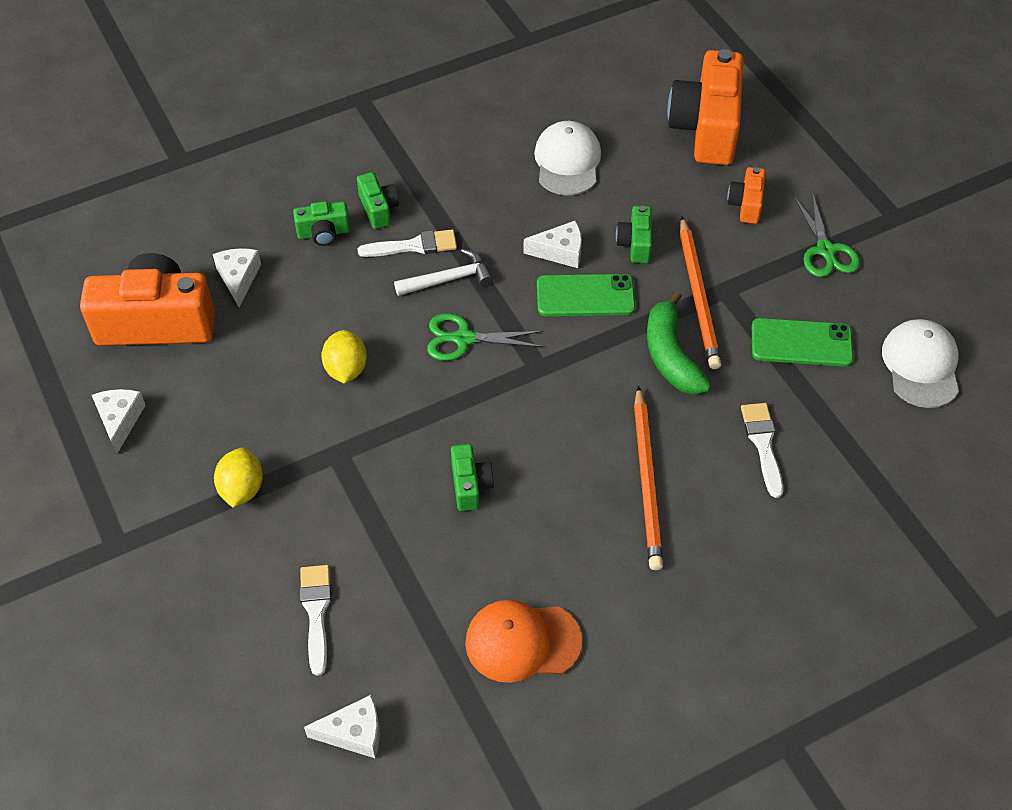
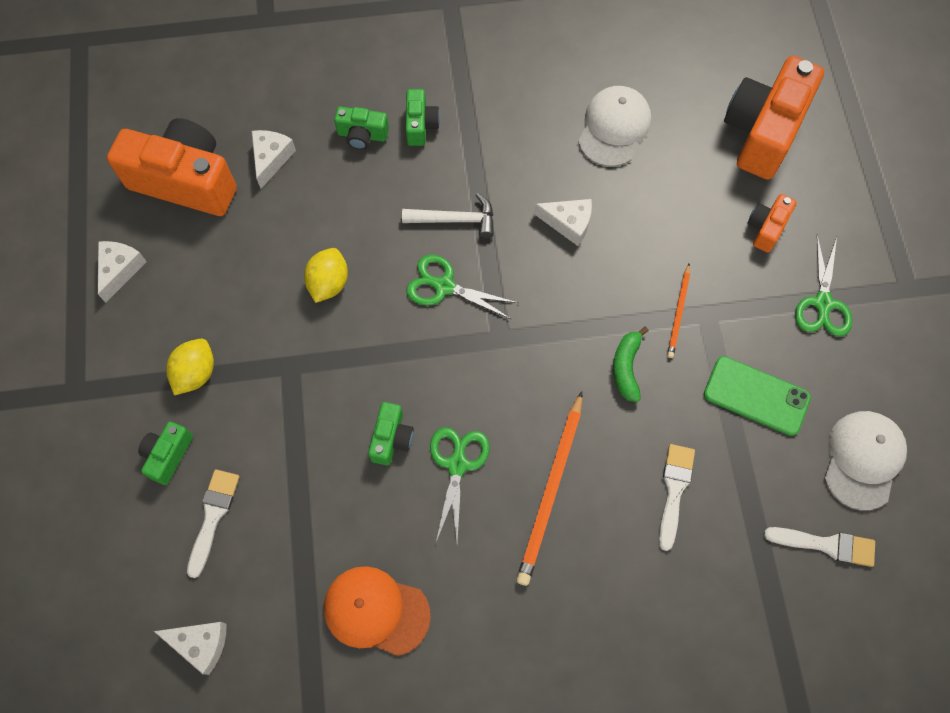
camera: 20 degrees right, 15 degrees up
(414, 246) = (437, 174): white brush -> white brush (826, 545)
(546, 488) = (457, 465): none -> green scissors
(585, 296) = (572, 278): green phone -> none
(635, 244) = (642, 237): green camera -> green camera (168, 455)
(671, 355) = (626, 367): green banana -> green banana, size x0.65
(698, 296) = (678, 313): orange pencil -> orange pencil, size x0.55

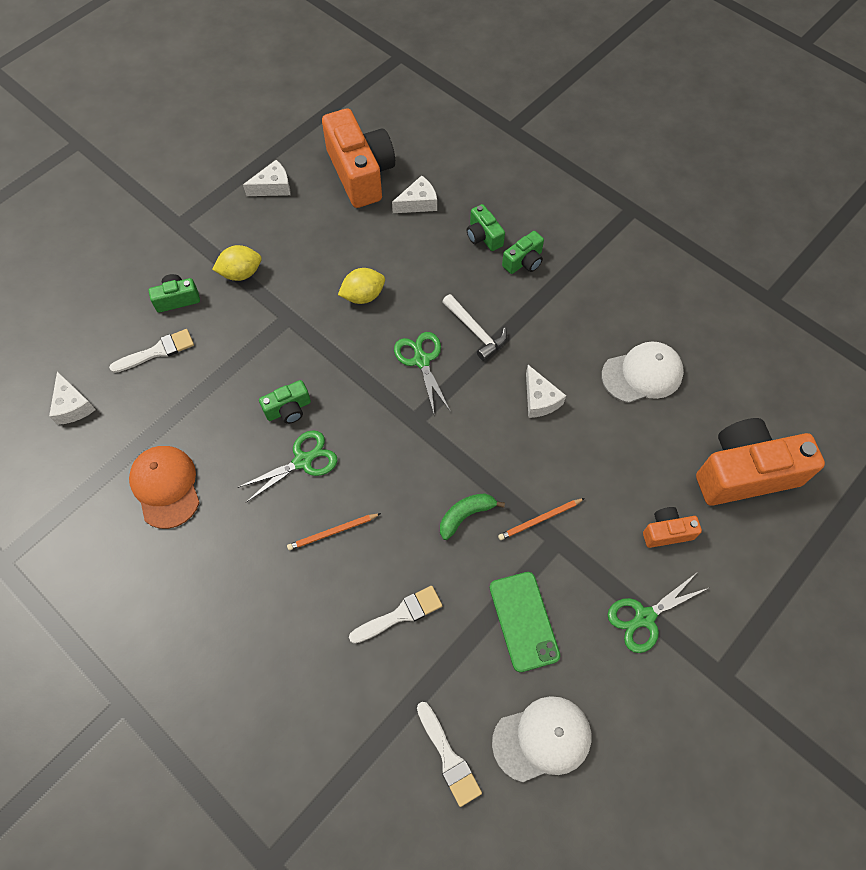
camera: 50 degrees right, 5 degrees down
(551, 490) = (332, 532): orange pencil -> orange pencil, size x0.55

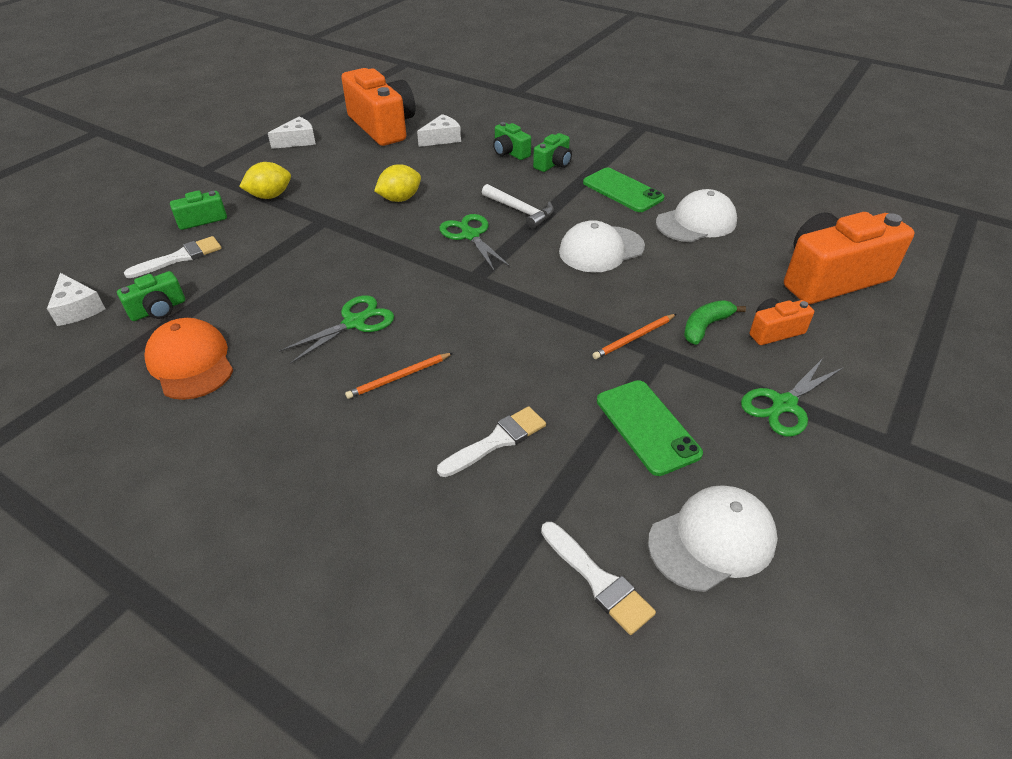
camera: 10 degrees left, 20 degrees down
(288, 409) = (332, 285): green camera -> green camera (158, 310)
(465, 515) = (550, 344): green banana -> green banana (705, 327)
(540, 399) = (601, 249): white cheese -> white cap
(583, 315) = (622, 190): none -> green phone

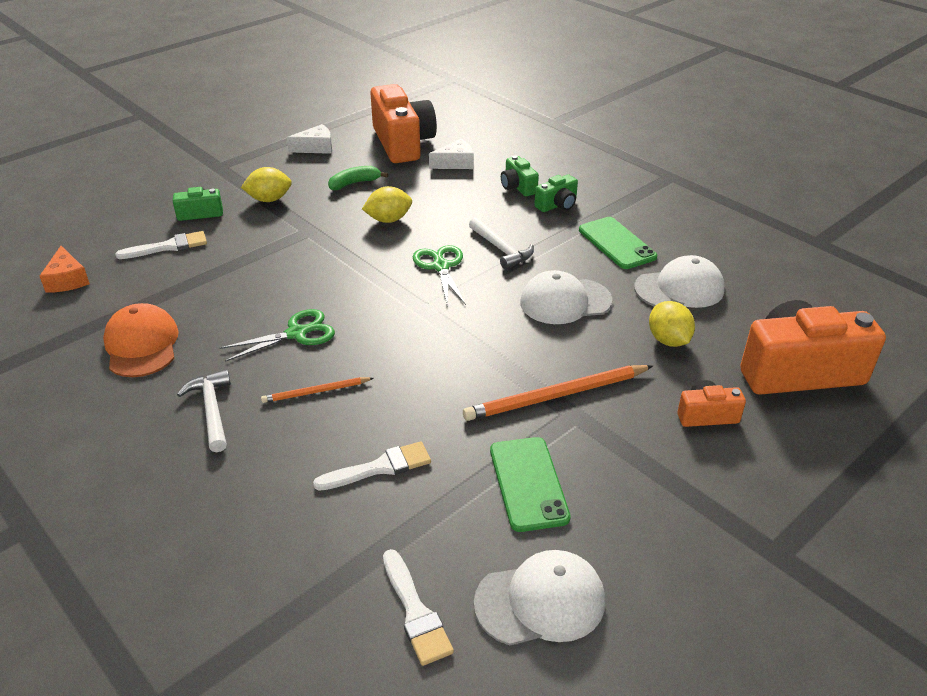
camera: 15 degrees right, 5 degrees down
(78, 308) = (67, 280): white cheese -> orange cheese
(158, 310) = (132, 292): green camera -> none
(296, 416) = (212, 410): none -> white hammer
(634, 338) = (556, 396): orange pencil -> orange pencil, size x1.83
(705, 327) = (635, 397): green banana -> green banana (354, 183)
(709, 269) = (668, 340): none -> yellow lemon
(784, 404) = (678, 490): green scissors -> none

